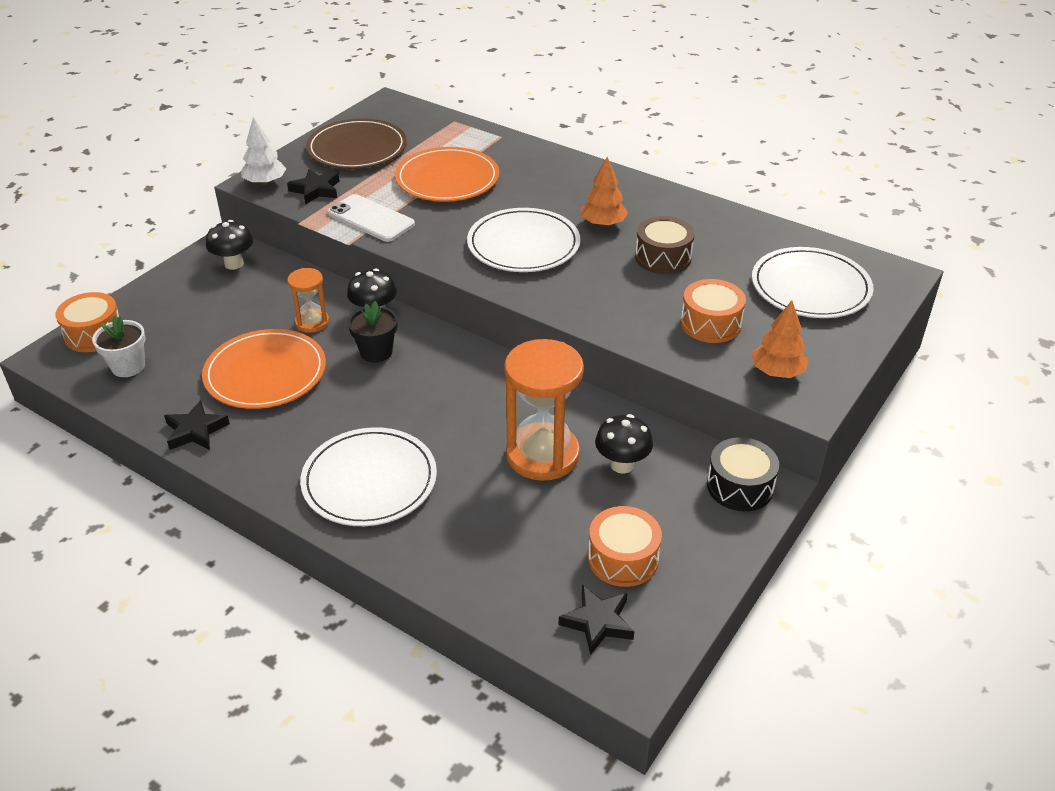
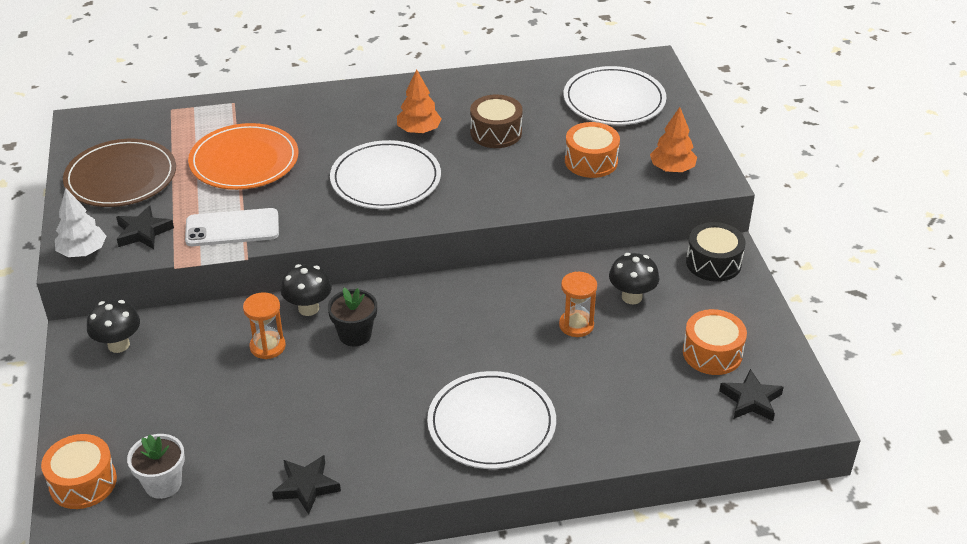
camera: 45 degrees left, 0 degrees up
(265, 373) = (292, 408): orange plate -> none
(542, 455) = (576, 325): orange hourglass -> orange hourglass, size x0.53

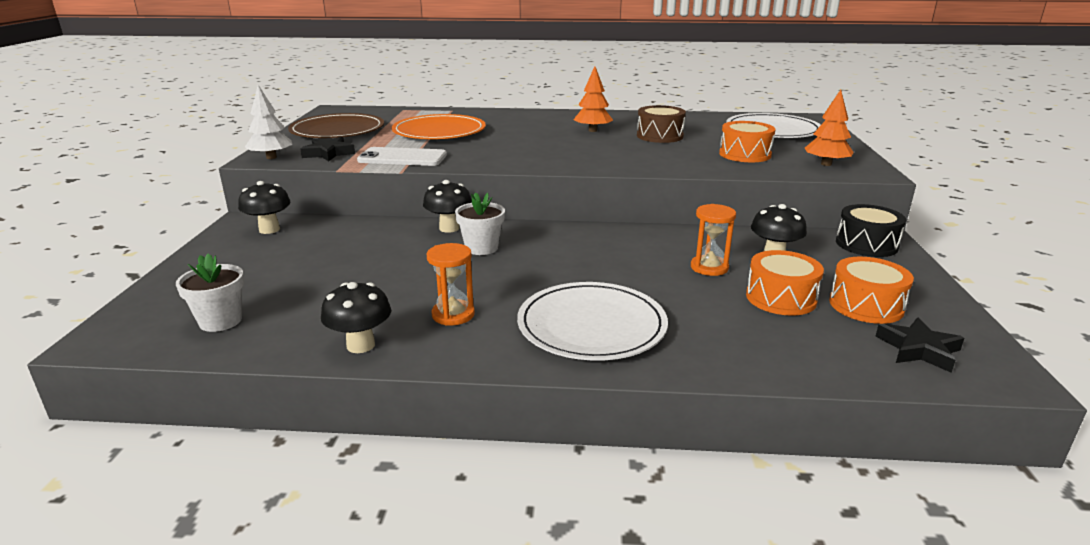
camera: 15 degrees right, 15 degrees down
(83, 482) = (149, 309): orange drum -> orange drum (781, 298)
(267, 346) = (396, 245): orange hourglass -> orange hourglass (453, 315)
(306, 487) = (361, 345): black star -> black mushroom
(355, 335) = (481, 248): black flower pot -> white flower pot
(385, 179) = (551, 148): white plate -> none

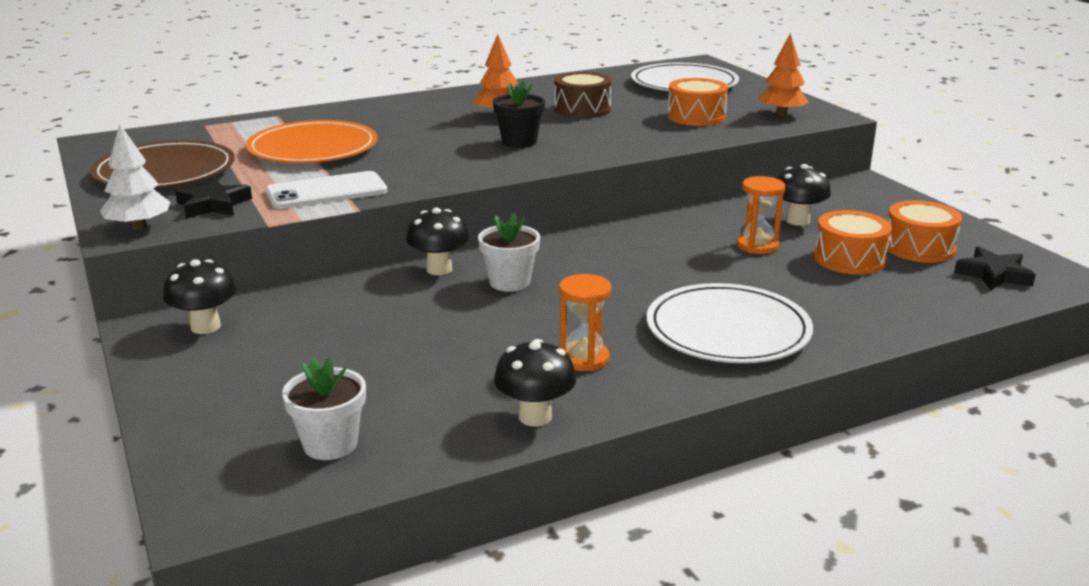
camera: 30 degrees left, 0 degrees up
(577, 149) = (519, 142): none -> black flower pot
(866, 244) = (857, 190): black drum -> none

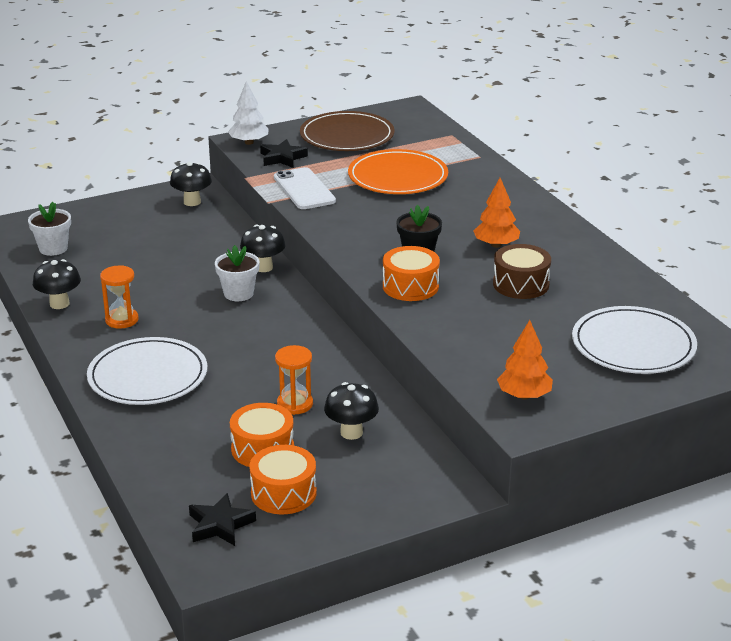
camera: 90 degrees right, 5 degrees up
(696, 116) = (506, 344): orange drum -> orange drum (410, 286)

